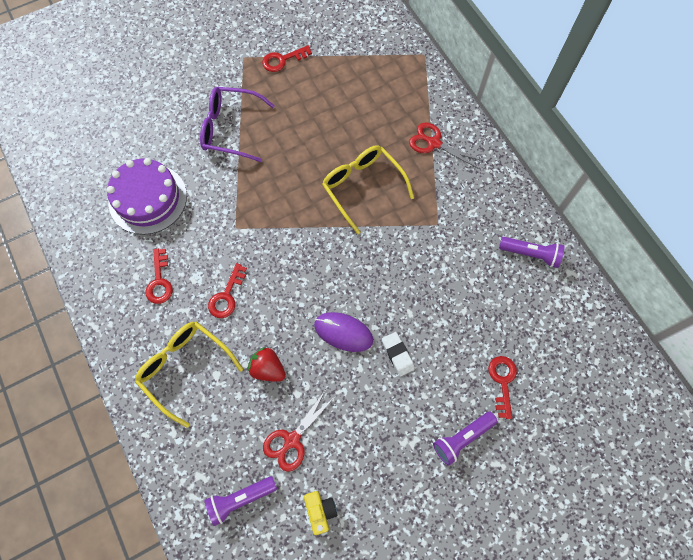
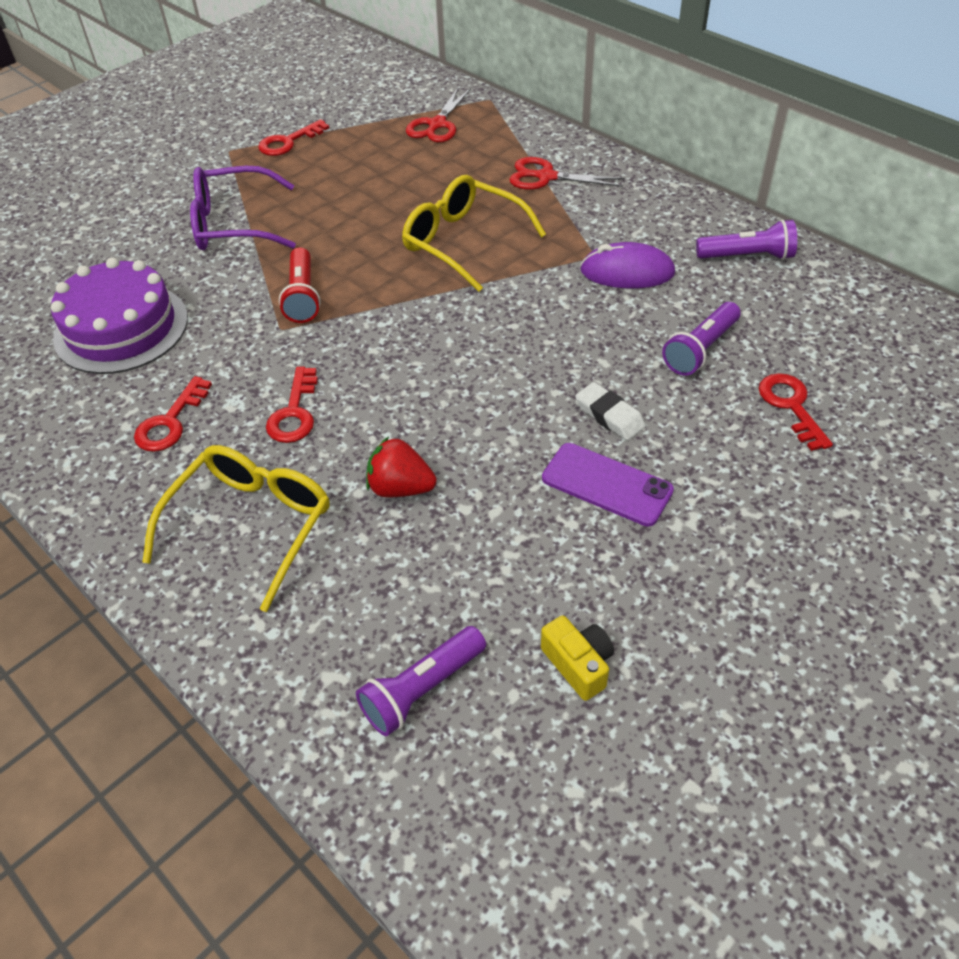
camera: 15 degrees left, 20 degrees down
(159, 281) = (170, 422): red key -> red key turned 45 degrees clockwise
(185, 368) = (251, 525): yellow glasses -> yellow glasses turned 90 degrees clockwise
(255, 205) = (302, 296): none -> red flashlight
(292, 440) = (483, 574): red scissors -> red scissors (437, 125)
(343, 332) = (508, 410): purple mouse -> purple mouse (627, 272)
(377, 403) = (606, 484): none -> purple phone
(462, 438) = (769, 493): purple flashlight -> purple flashlight (700, 349)

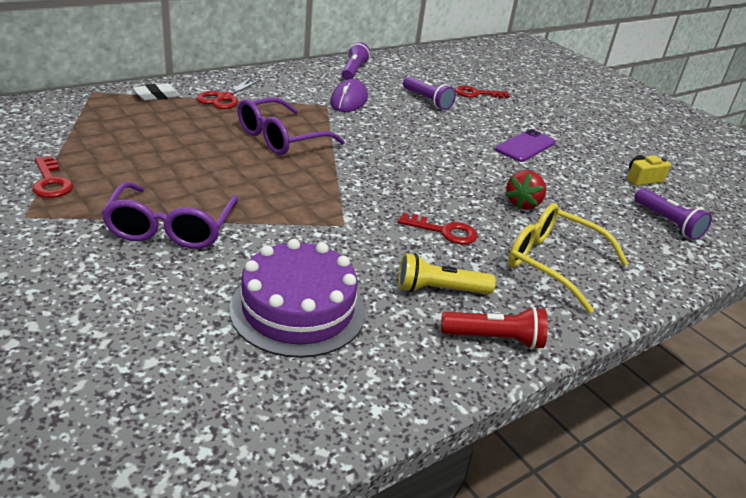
camera: 85 degrees left, 15 degrees down
(170, 422) = (439, 290): red key -> yellow flashlight
(302, 296) = (307, 209): red flashlight -> red flashlight (494, 339)
(437, 125) = (106, 116): red scissors -> none
(463, 242) = (280, 138): yellow glasses -> purple glasses
(609, 415) = (473, 134): white eraser -> white eraser (157, 96)

